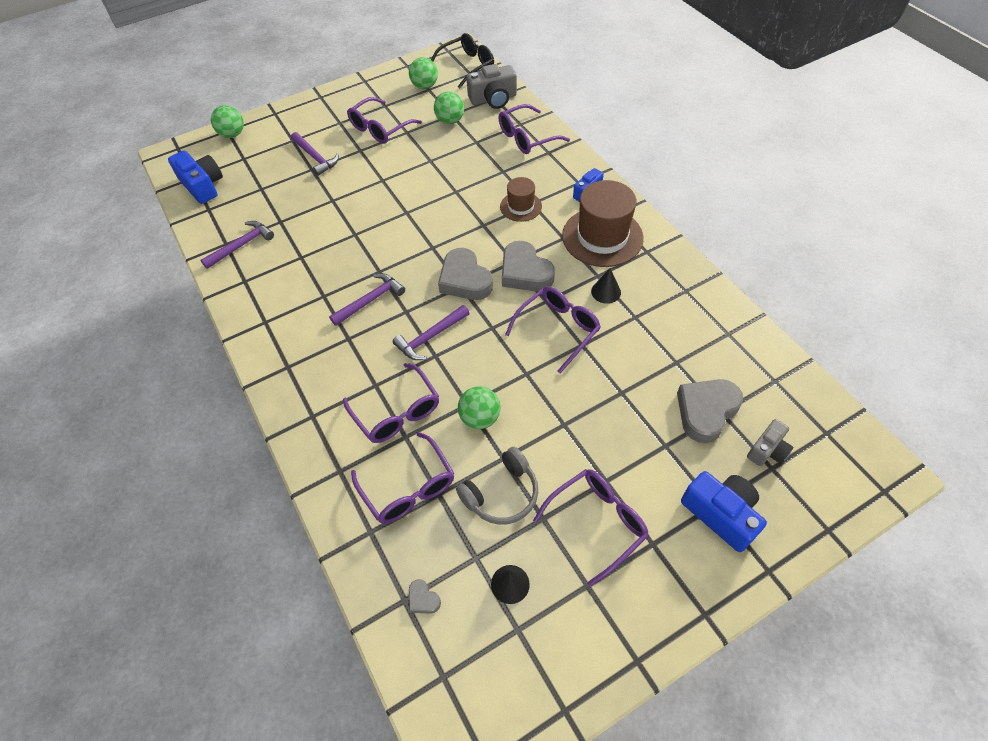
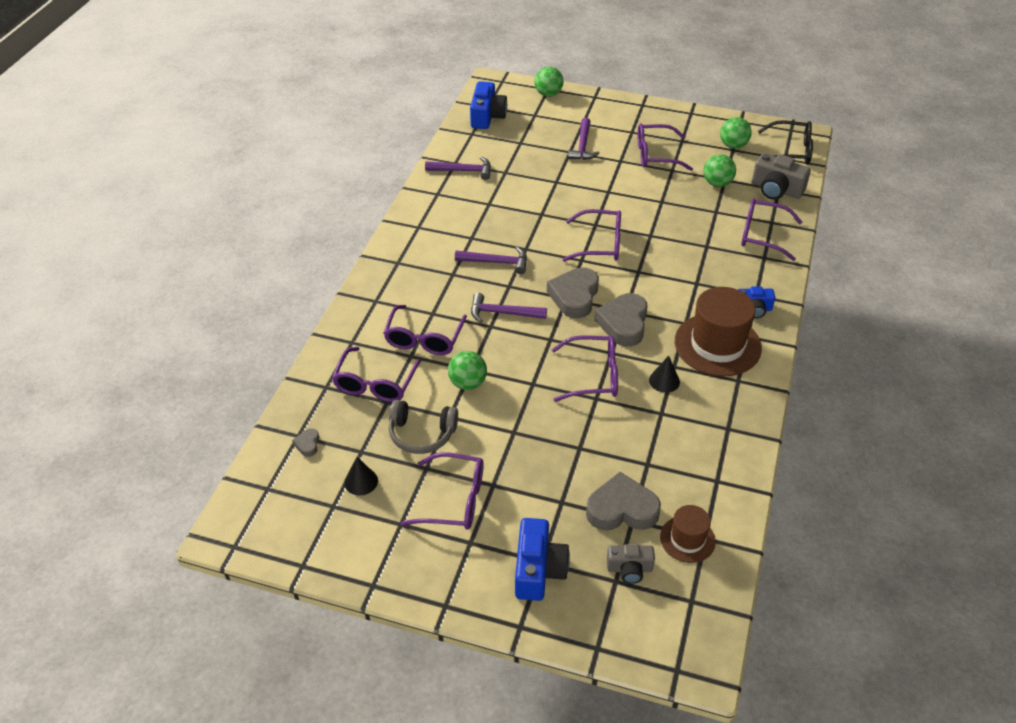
camera: 45 degrees right, 10 degrees down
(429, 225) = (599, 244): none -> purple glasses
(520, 206) = (684, 279): brown hat -> brown hat (687, 539)

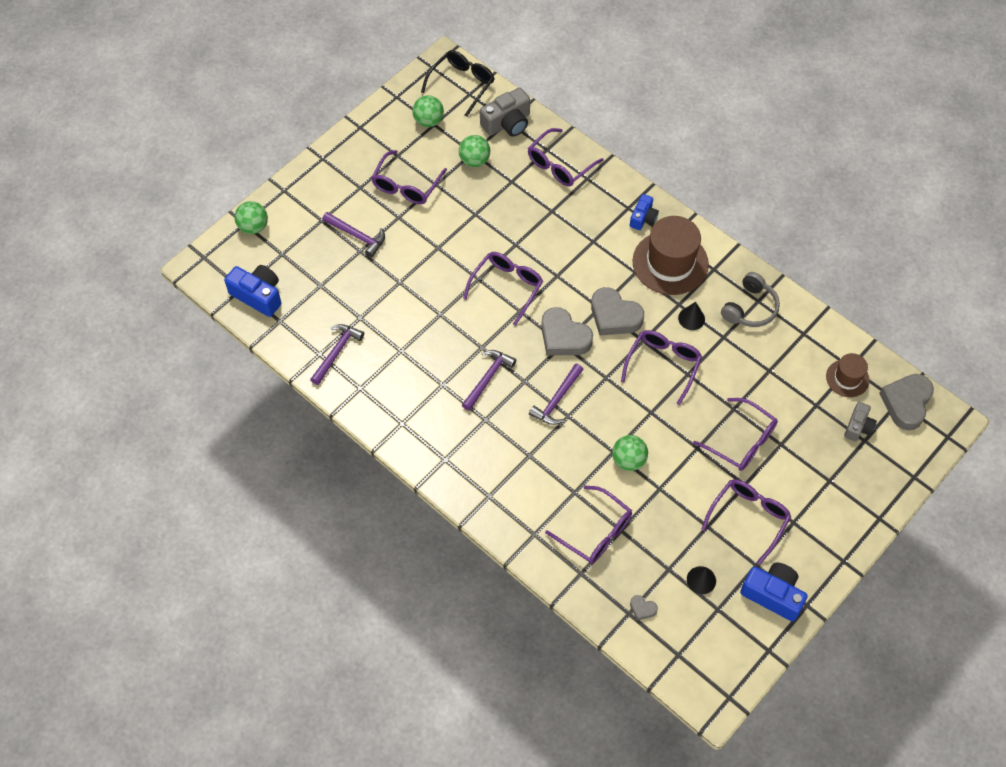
camera: 65 degrees left, 15 degrees up
(422, 434) = (669, 516): grey headphones -> grey headphones (750, 308)
(424, 338) = (558, 473): purple glasses -> purple glasses (741, 441)
(538, 570) = (836, 486): blue camera -> blue camera (773, 595)
(622, 509) = (804, 407): grey heart -> grey heart (906, 403)

